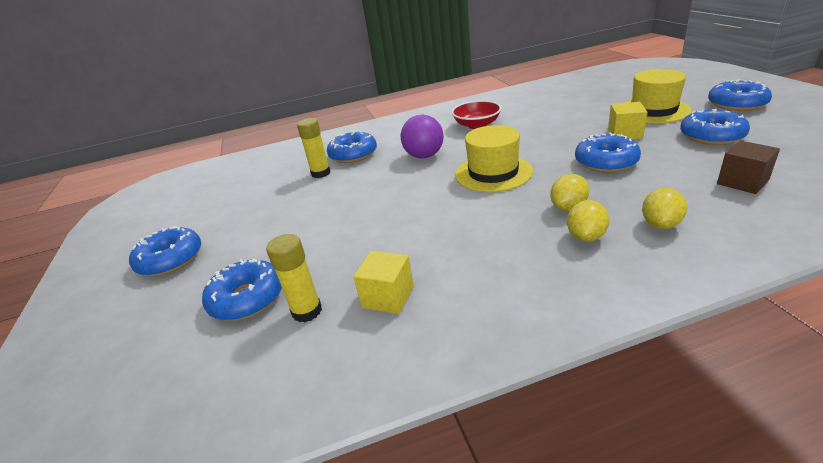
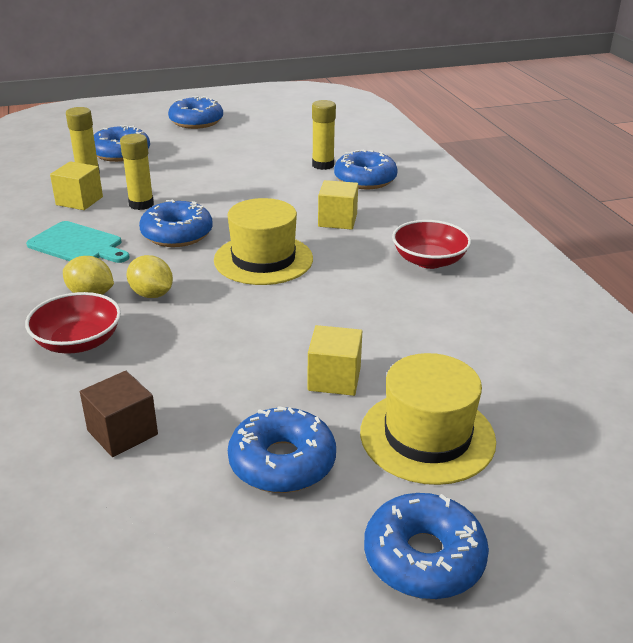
camera: 85 degrees right, 0 degrees up
(397, 250) = (141, 204): none -> yellow glue stick
(424, 156) = (337, 220): purple ball -> yellow cube
(496, 269) = (78, 245): none -> turquoise cutting board
(606, 162) = (246, 340): blue donut -> blue donut (177, 234)
(660, 224) = (78, 342): yellow lemon -> red bowl

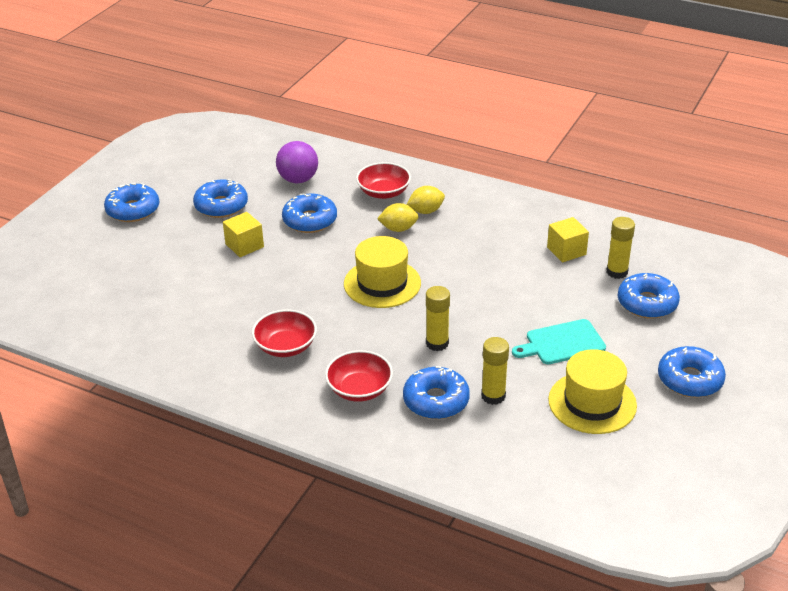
camera: 135 degrees right, 5 degrees up
(78, 245) = (495, 227): turquoise cutting board -> turquoise cutting board (562, 343)
(122, 432) = (298, 179): brown cube -> purple ball
(141, 204) = (528, 273): yellow glue stick -> yellow glue stick (437, 343)
(177, 234) = (461, 267): blue donut -> blue donut (310, 220)
(337, 220) = (389, 343): yellow cube -> none
(409, 208) = (359, 389): none -> red bowl
(427, 436) = (173, 247): yellow hat -> yellow hat (592, 402)

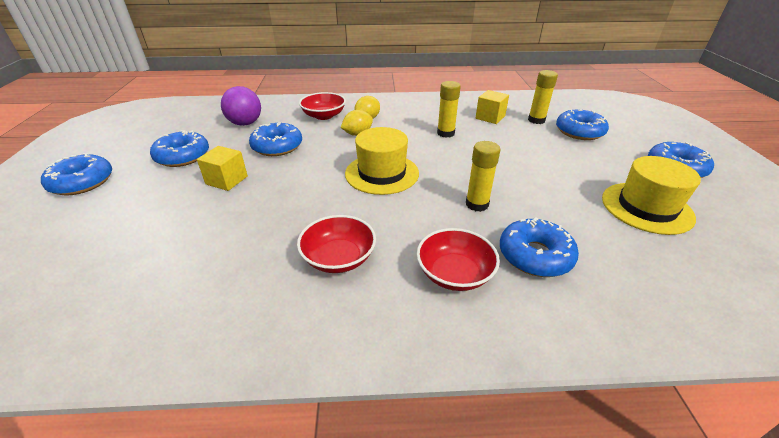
camera: 30 degrees left, 0 degrees up
(493, 396) = (573, 231): yellow glue stick -> yellow glue stick (445, 133)
(562, 343) = (565, 172): turquoise cutting board -> none

